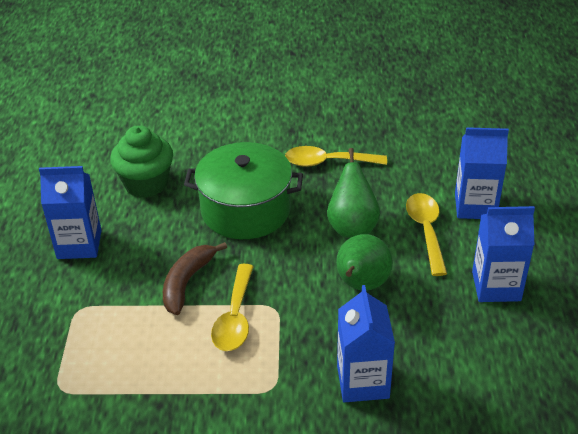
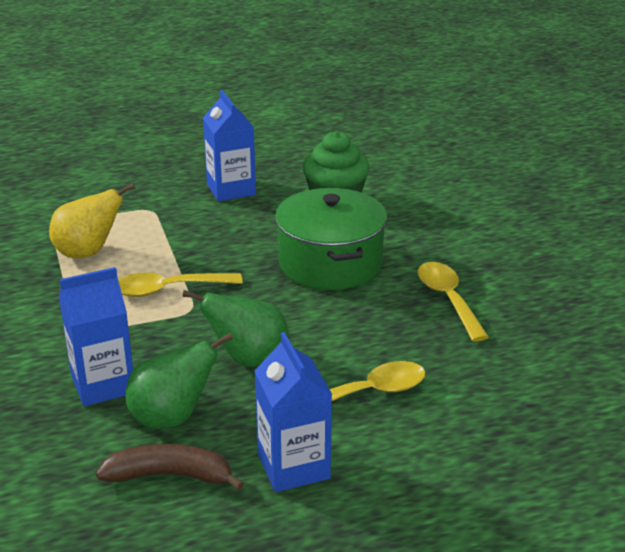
camera: 70 degrees right, 10 degrees down
(136, 367) = (88, 253): none -> yellow pear
(187, 282) = (205, 253): brown banana -> brown banana (170, 476)
(352, 227) = (343, 337): green pear -> green pear (172, 418)
(475, 206) = (442, 428): blue carton -> none

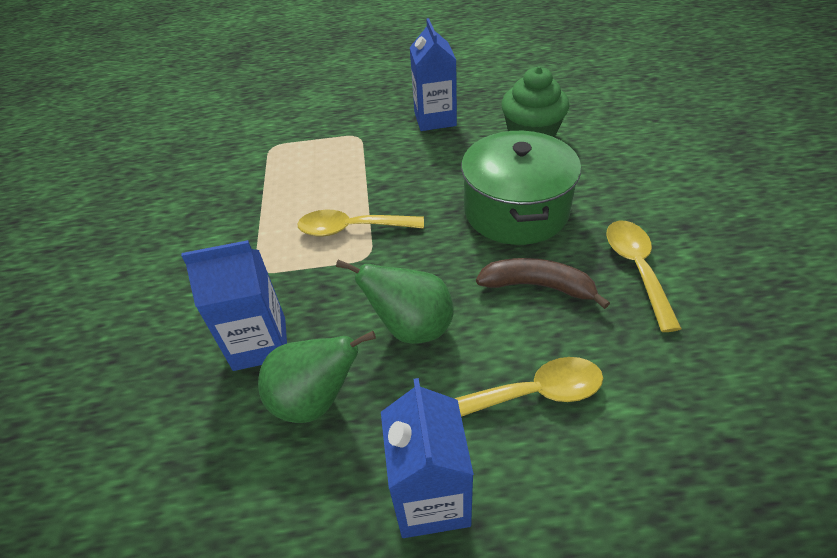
camera: 15 degrees right, 15 degrees up
(88, 253) = (291, 179): yellow pear -> none
(170, 476) = (292, 488): brown banana -> brown banana (538, 286)

